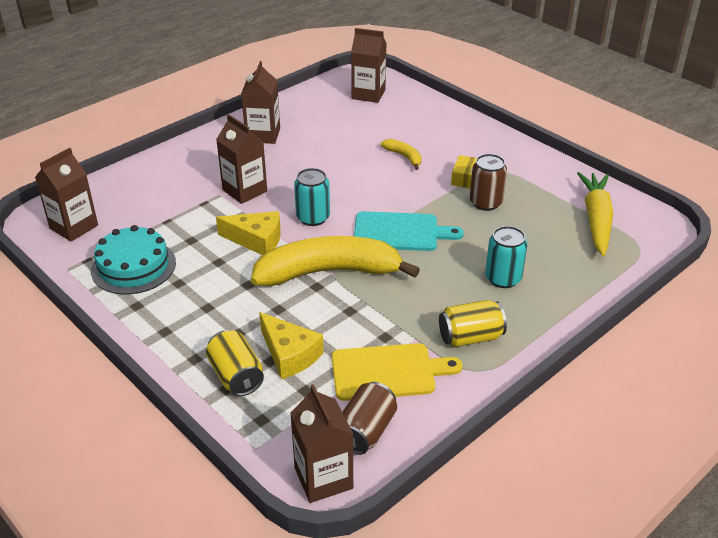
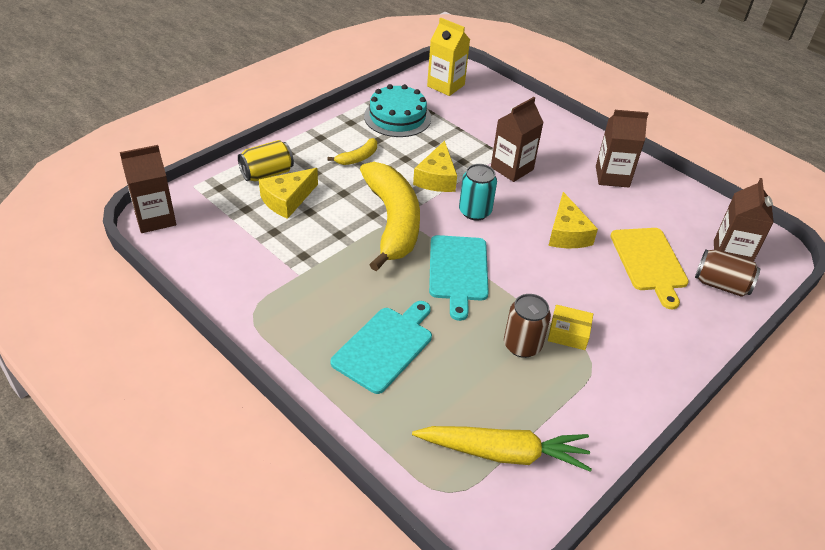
camera: 85 degrees right, 5 degrees up
(74, 227) = (445, 85): brown carton -> yellow carton
(344, 167) = (567, 233): none -> yellow cheese
(365, 431) = (195, 241): brown can -> brown can (721, 285)
(388, 372) = (259, 255): yellow cutting board -> yellow cutting board (649, 262)
(404, 157) = (600, 280): yellow banana -> yellow banana (358, 158)
(470, 337) = (297, 313): yellow can -> none
(503, 278) = (385, 347): turquoise can -> turquoise cutting board

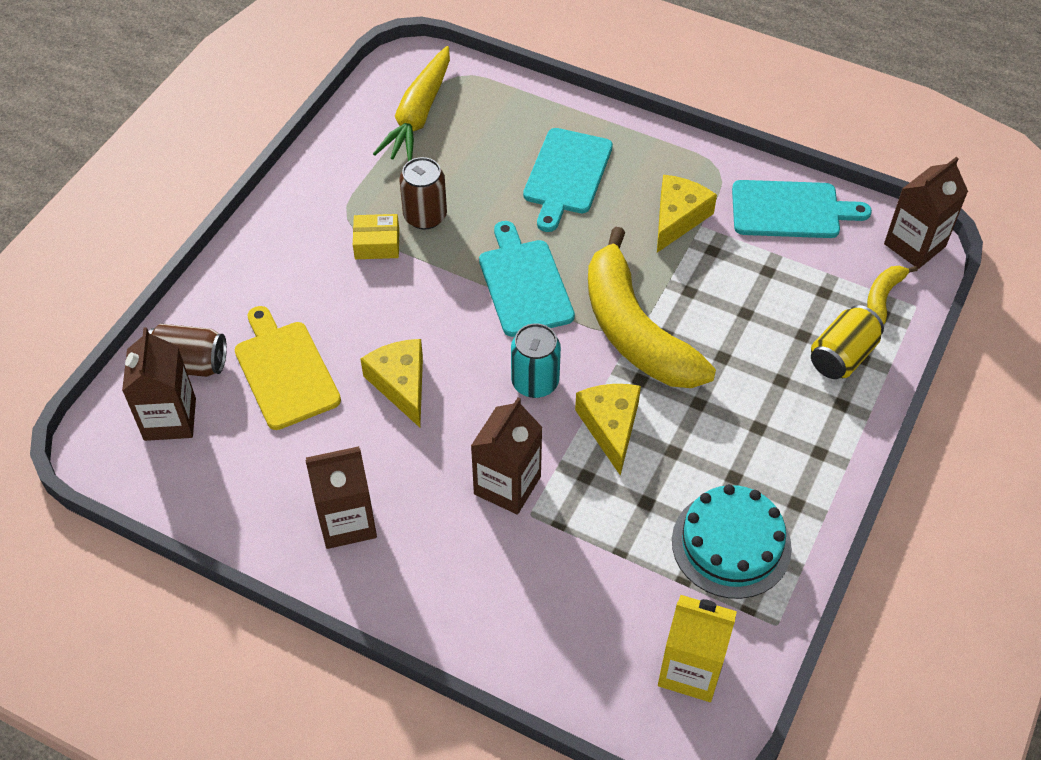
camera: 165 degrees right, 10 degrees up
(222, 266) = (790, 210): none -> turquoise cutting board
(287, 200) = (785, 321): yellow cheese -> yellow cheese (678, 218)
(358, 158) = (741, 428): yellow banana -> yellow banana (883, 296)
(503, 453) = (418, 115): yellow carrot -> yellow carrot turned 60 degrees counterclockwise

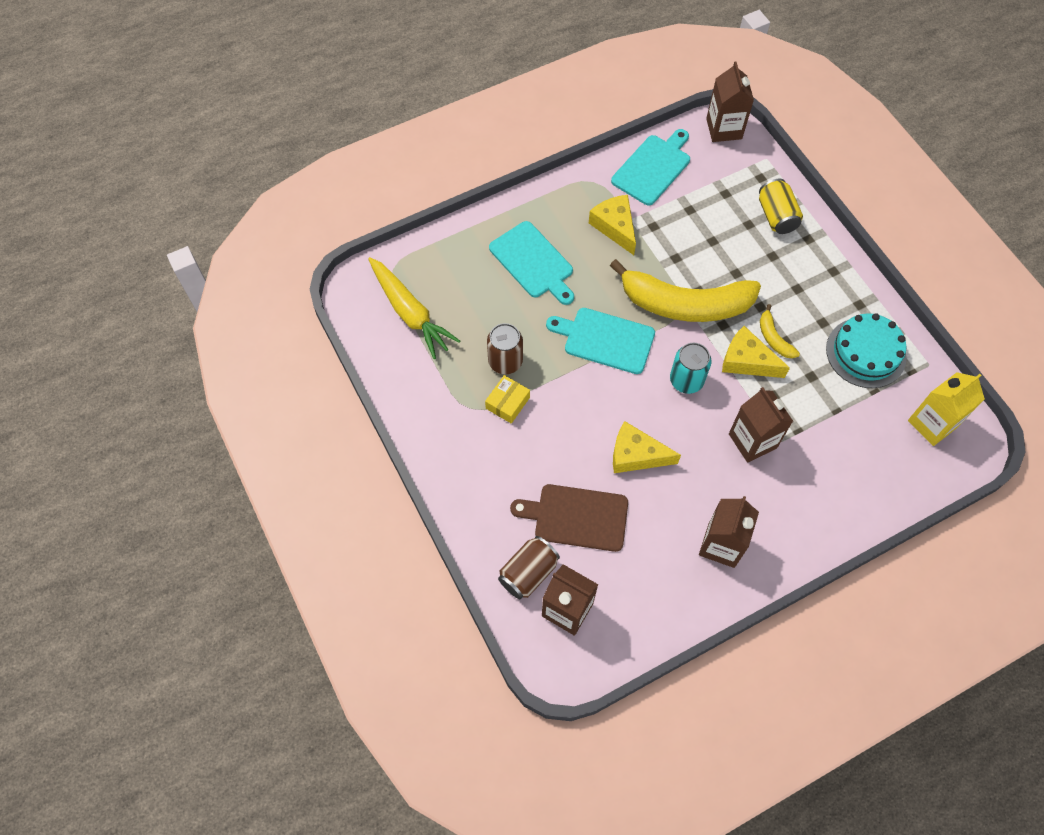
camera: 55 degrees left, 10 degrees up
(285, 371) = (576, 517): yellow cutting board -> brown cutting board
(883, 296) = (749, 168): yellow banana -> yellow banana (774, 338)

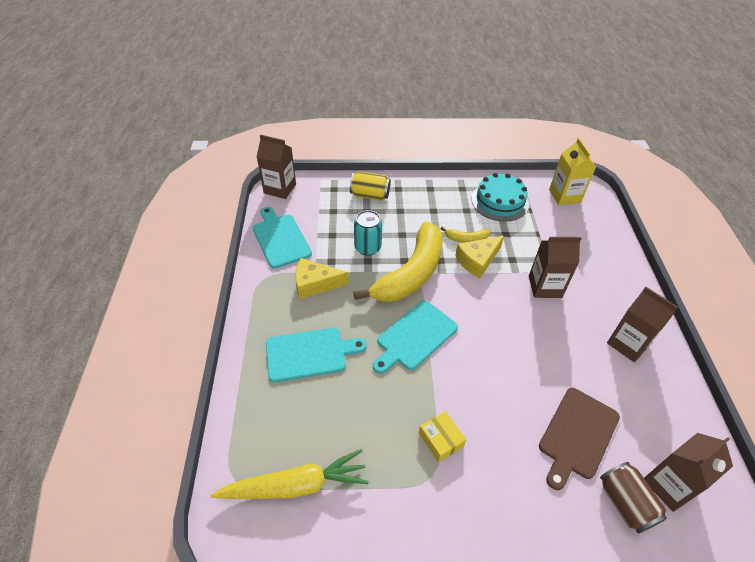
camera: 65 degrees left, 15 degrees down
(505, 361) = (397, 422): brown can -> none
(636, 455) = (531, 364): yellow cheese -> none
(686, 380) = (477, 302): turquoise can -> turquoise can (367, 247)

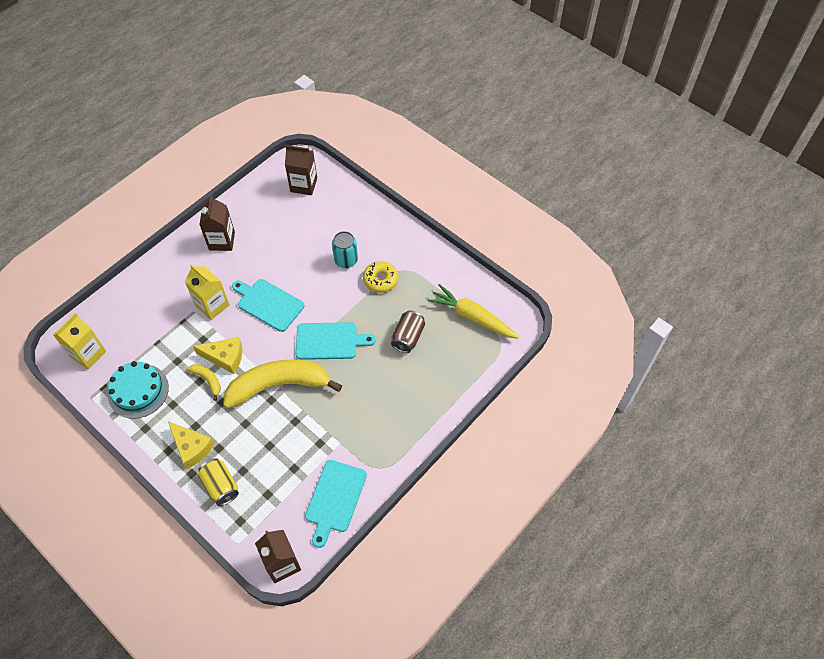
camera: 135 degrees left, 10 degrees up
(309, 354) = (402, 382): turquoise cutting board -> turquoise cutting board (268, 304)
(315, 284) = (350, 432): yellow cheese -> yellow cheese (192, 448)
(367, 247) = (282, 433): turquoise can -> turquoise can (346, 260)
(441, 440) = (380, 280): yellow box -> yellow donut
(545, 287) = (212, 305): brown carton -> yellow carton
(577, 435) = (313, 230): brown cutting board -> none
(625, 503) = (332, 195): brown can -> brown can (408, 337)

